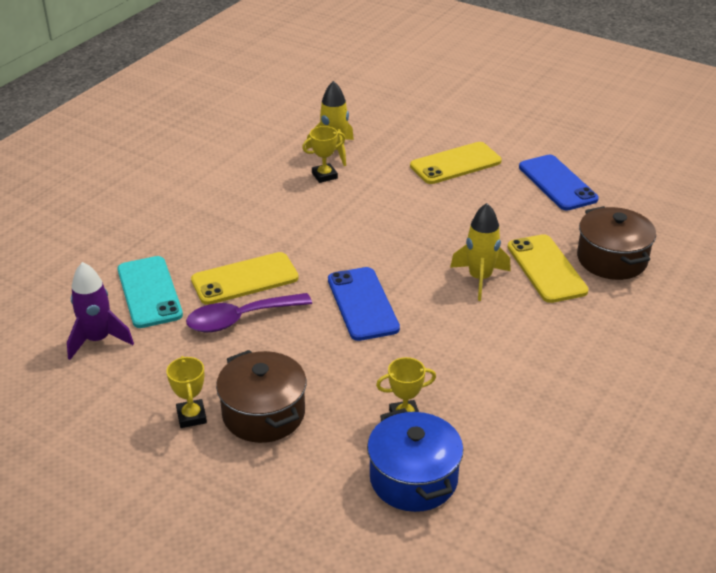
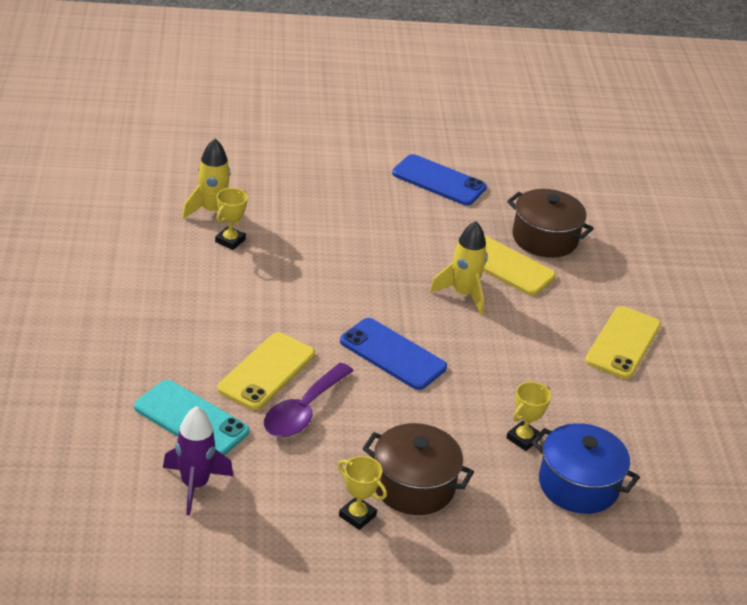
camera: 40 degrees left, 0 degrees up
(455, 164) = (336, 189): yellow phone -> yellow phone (623, 343)

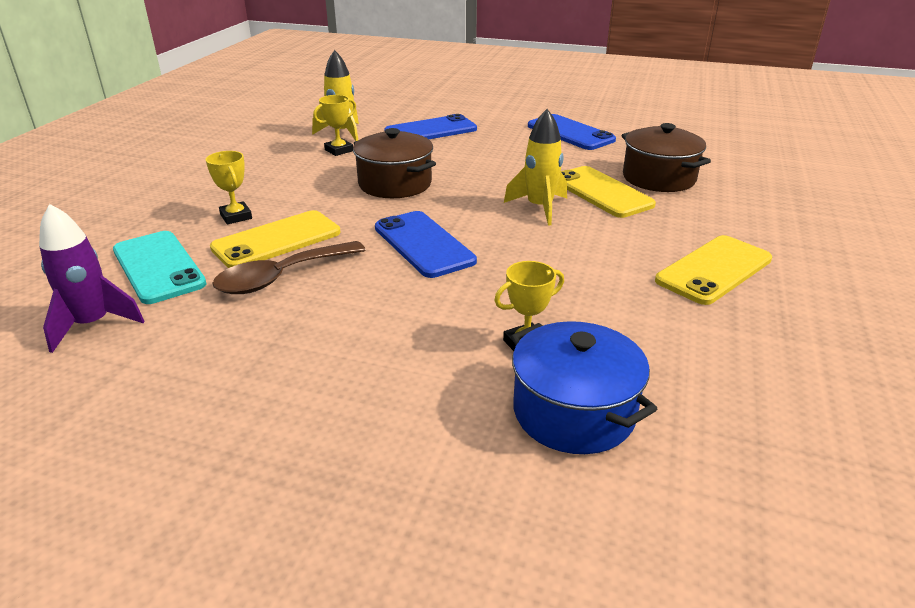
camera: 25 degrees right, 5 degrees down
(301, 195) = (431, 130): none -> blue phone
(303, 411) = (281, 277): purple spoon -> brown spoon
(357, 516) = (241, 391): yellow trophy -> yellow trophy (236, 216)
(413, 486) = (342, 371): brown pot -> brown pot (395, 184)

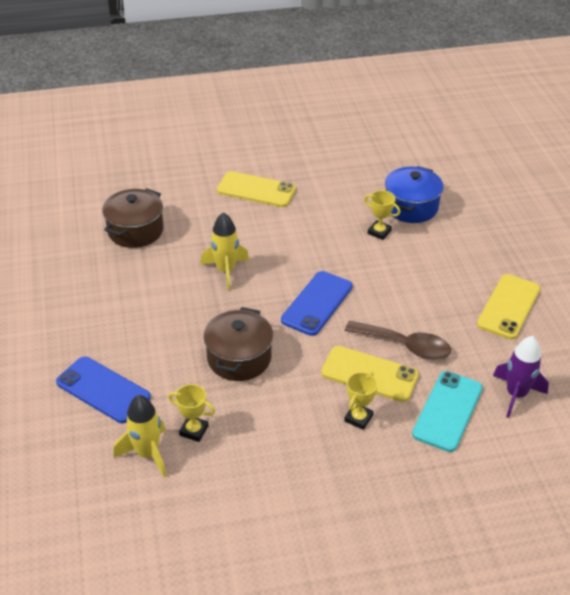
camera: 120 degrees left, 10 degrees up
(570, 133) = (59, 297): blue phone -> none
(601, 192) = (179, 250): yellow phone -> yellow phone (508, 306)

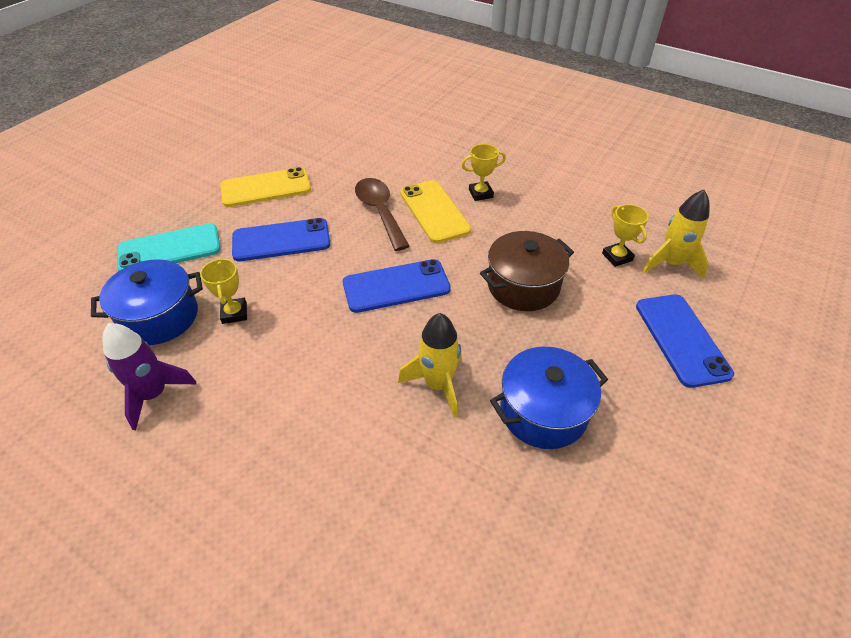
camera: 135 degrees left, 5 degrees up
(135, 231) = (487, 550): brown pot -> none
(157, 294) = (543, 412): none -> blue pot
(256, 190) = (253, 488): yellow phone -> none
(429, 281) = (281, 240): none -> blue phone
(447, 411) = (416, 164): turquoise phone -> turquoise phone (169, 249)
(516, 395) = (361, 147): purple rocket -> purple rocket (154, 394)

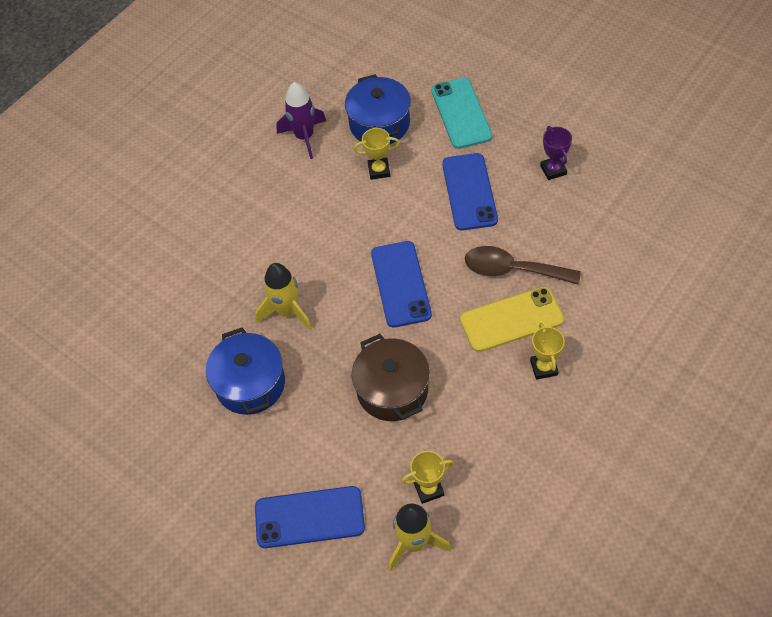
camera: 100 degrees right, 10 degrees up
(266, 188) = (553, 170): yellow phone -> purple trophy
(379, 211) = (512, 270): brown spoon -> brown spoon turned 150 degrees counterclockwise

